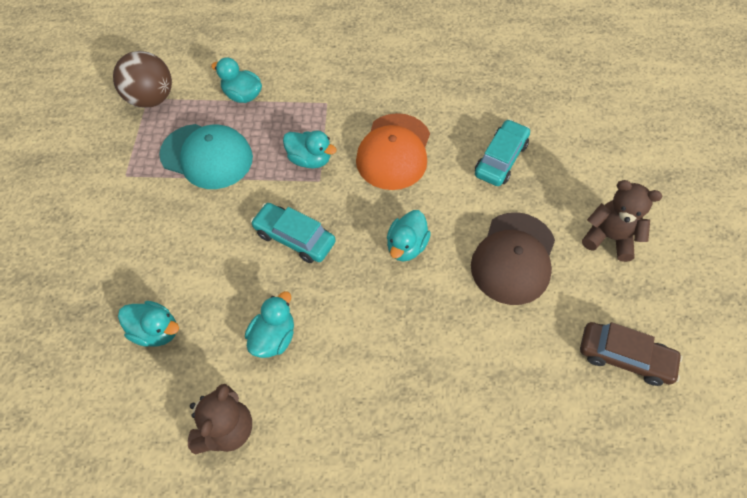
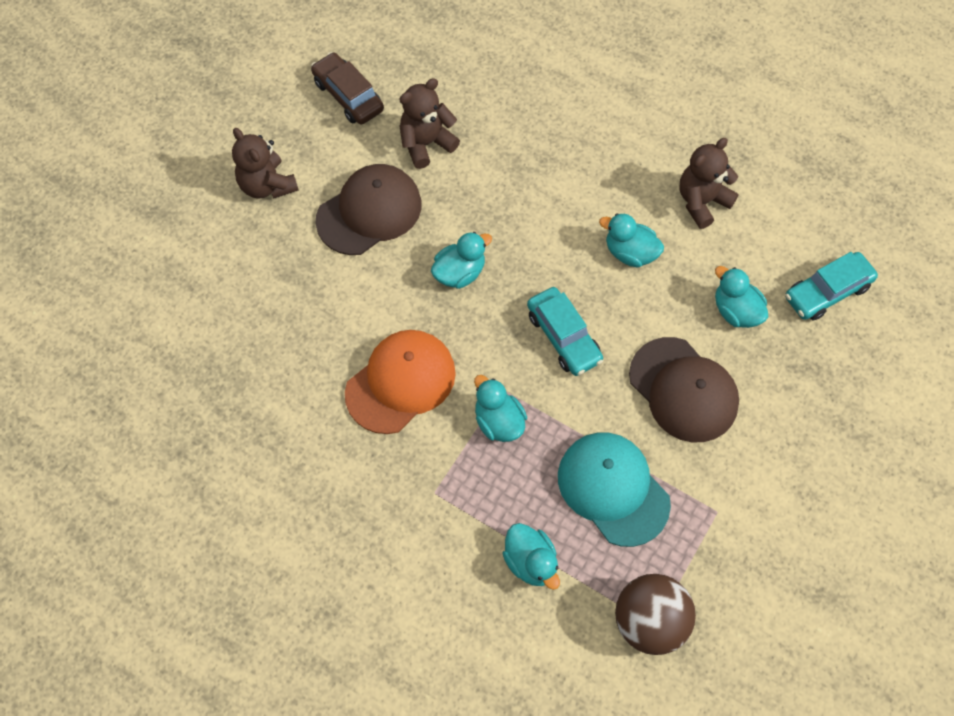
camera: 150 degrees left, 5 degrees up
(180, 244) = (683, 390): none -> brown cap
(273, 337) = (630, 253): turquoise duck -> turquoise duck turned 60 degrees clockwise
(501, 159) = (296, 313): turquoise car -> turquoise car (827, 292)
(518, 347) = (426, 143): none -> brown teddy bear

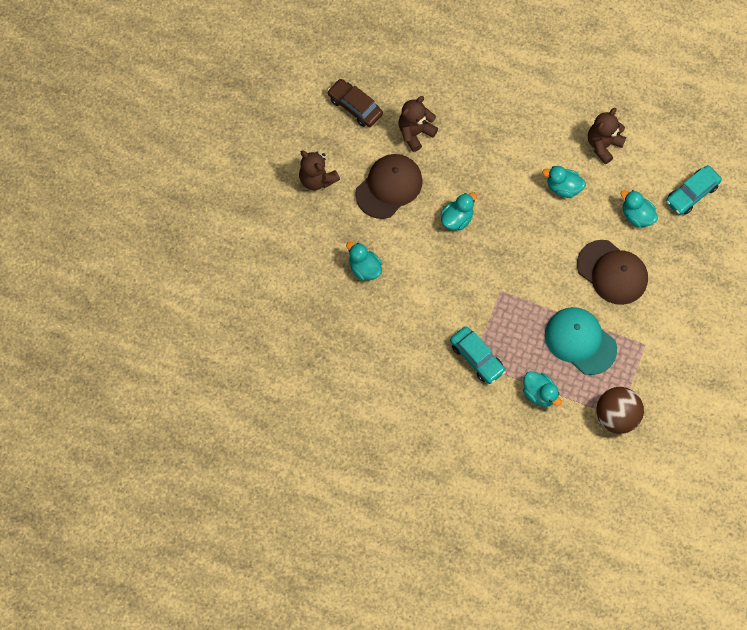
camera: 10 degrees left, 5 degrees up
(401, 382) = (436, 296): orange cap -> none
(498, 421) = (502, 311): turquoise duck -> turquoise duck (364, 268)
(563, 337) = (531, 250): turquoise car -> turquoise car (477, 358)

